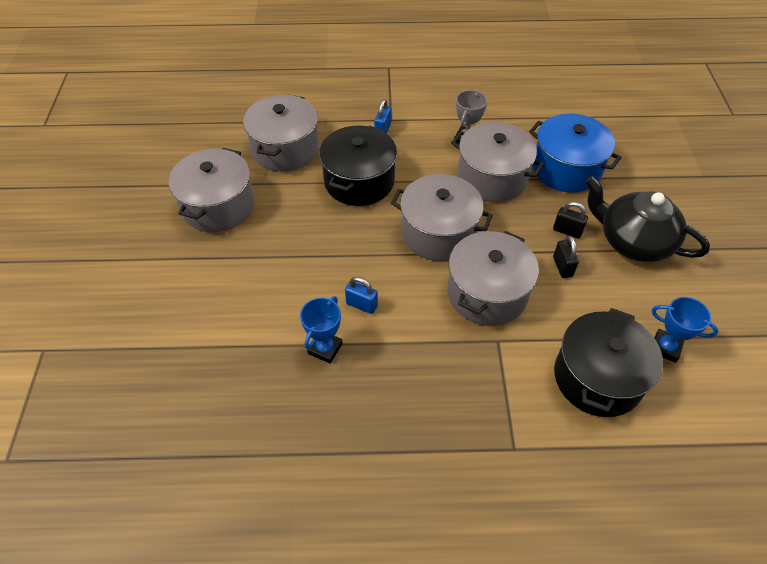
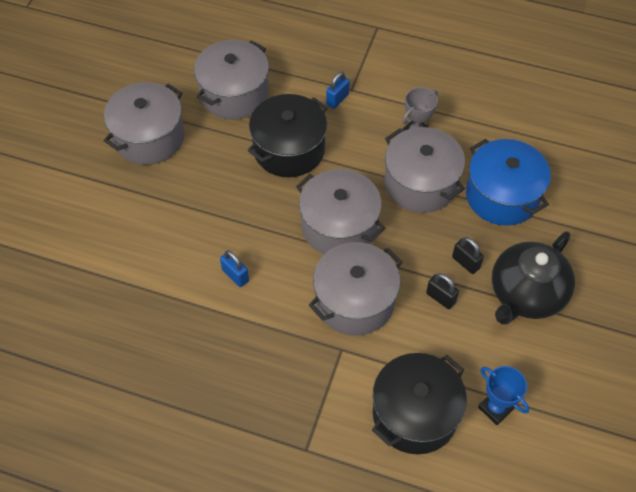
camera: 20 degrees right, 5 degrees up
(325, 348) = (186, 306): blue trophy -> none
(562, 267) = (440, 298): black padlock -> black padlock turned 60 degrees counterclockwise
(633, 241) = (526, 294): black teapot -> black teapot turned 105 degrees counterclockwise

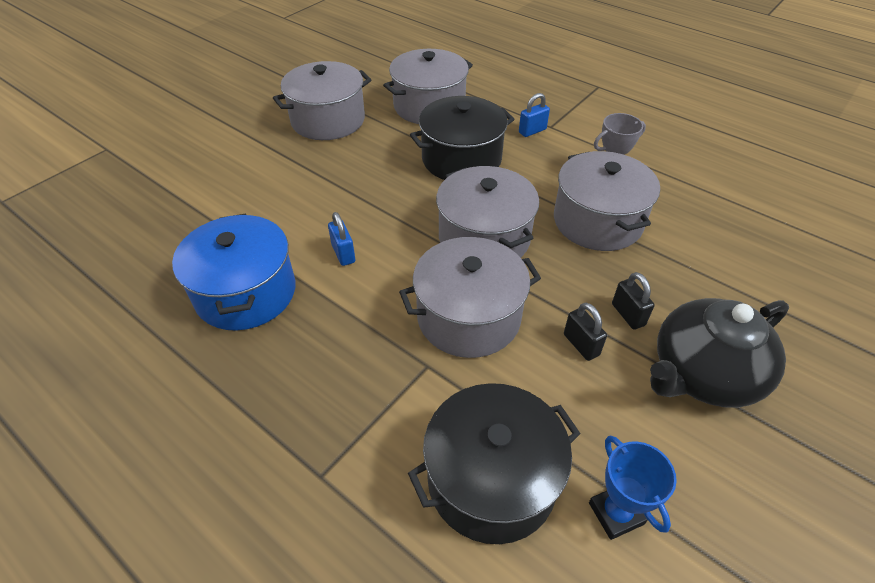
camera: 20 degrees right, 10 degrees down
(502, 195) = (697, 257): blue pot -> blue pot (246, 292)

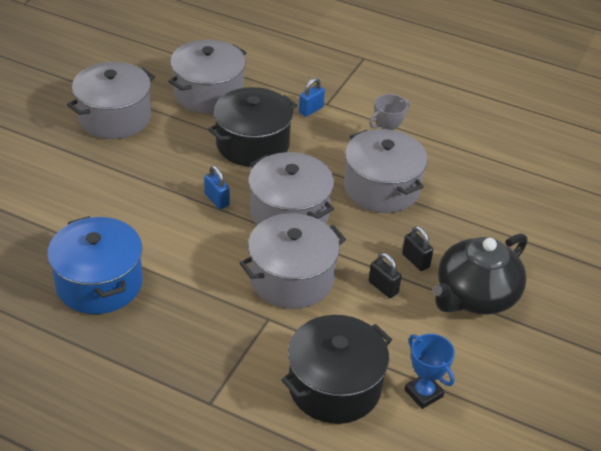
camera: 15 degrees left, 5 degrees down
(343, 253) = (172, 241): blue padlock -> blue padlock (217, 200)

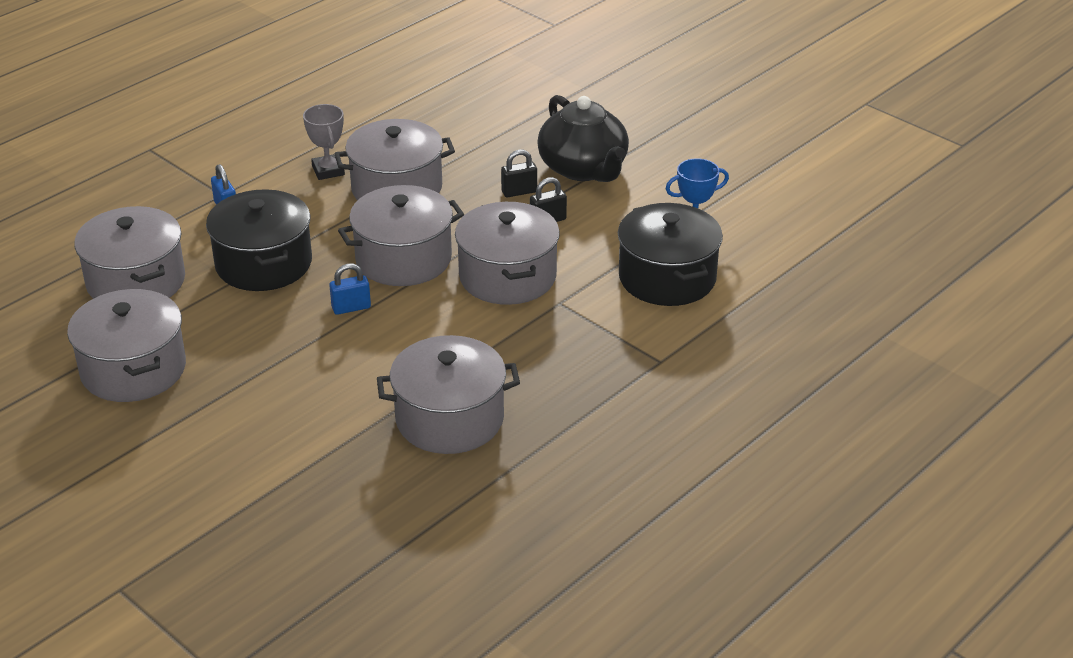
camera: 70 degrees left, 5 degrees down
(99, 283) = (449, 419): blue pot -> grey pot

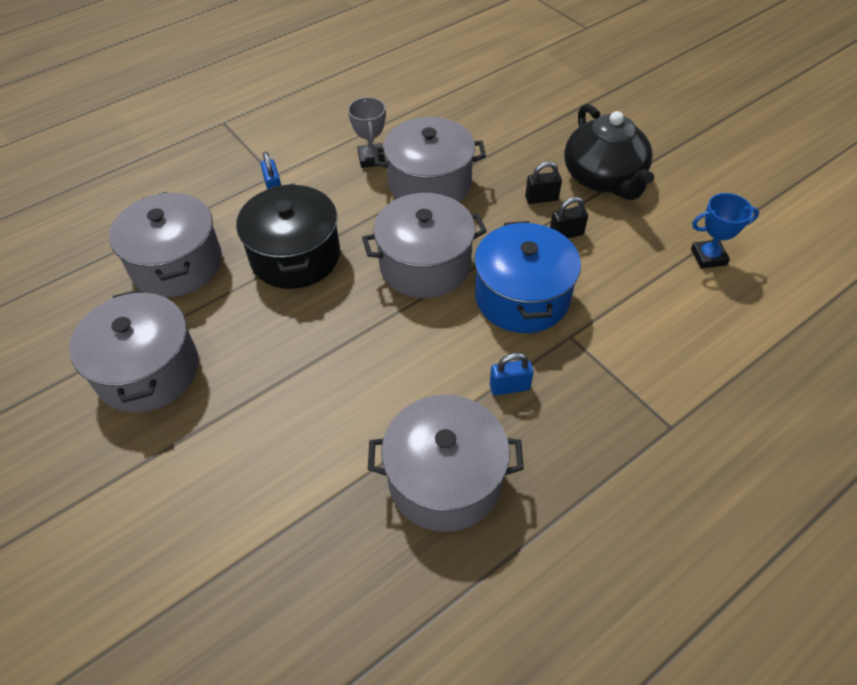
camera: 10 degrees right, 15 degrees up
(351, 308) = (367, 318): blue padlock -> blue padlock (509, 387)
(507, 276) = (522, 297): grey pot -> blue pot
(667, 278) = (681, 316): black pot -> none

